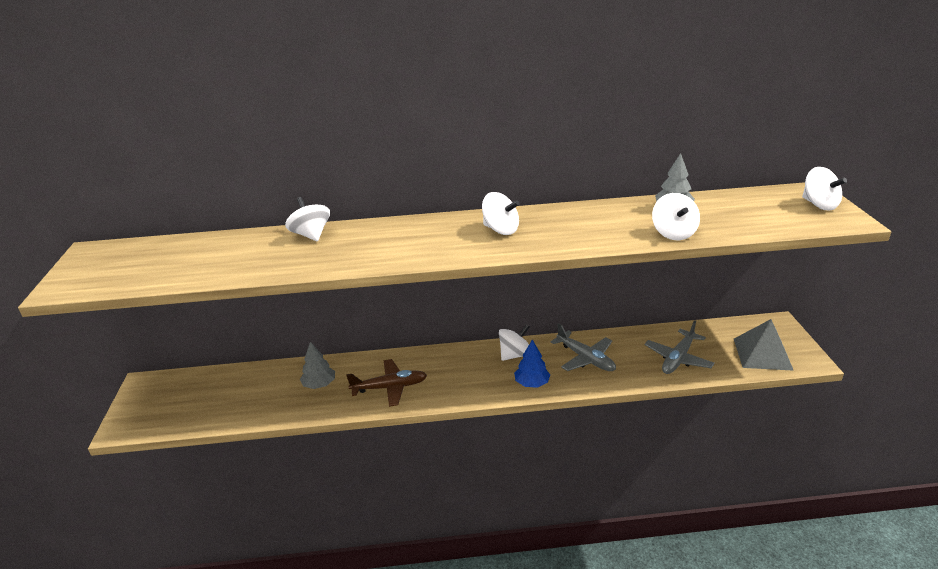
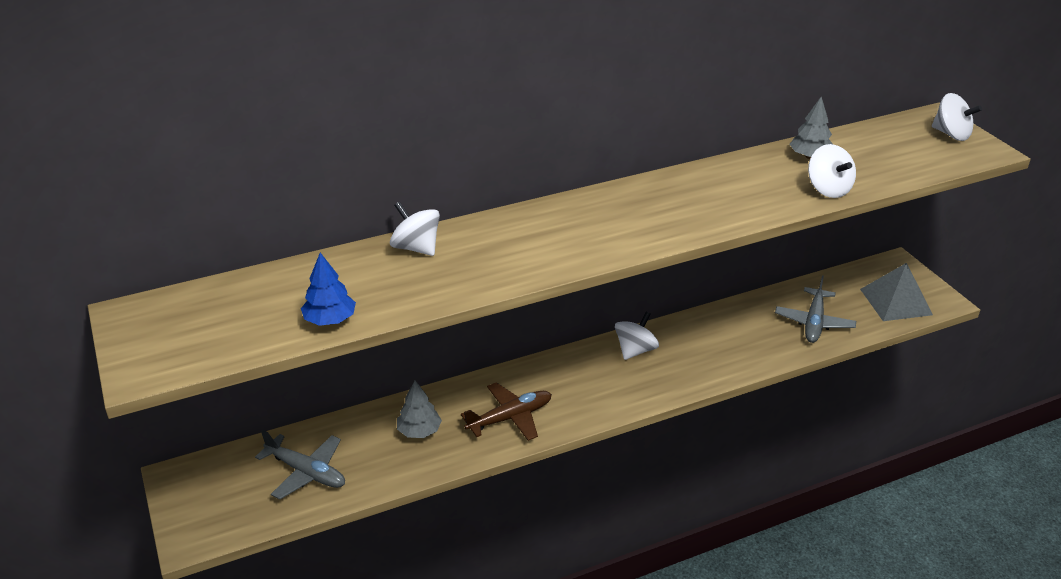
camera: 20 degrees left, 5 degrees up
(500, 230) = (641, 209): white spinning top -> none
(532, 383) = (672, 381): blue tree -> blue tree (330, 320)
(585, 358) = (716, 340): grey plane -> grey plane (306, 472)

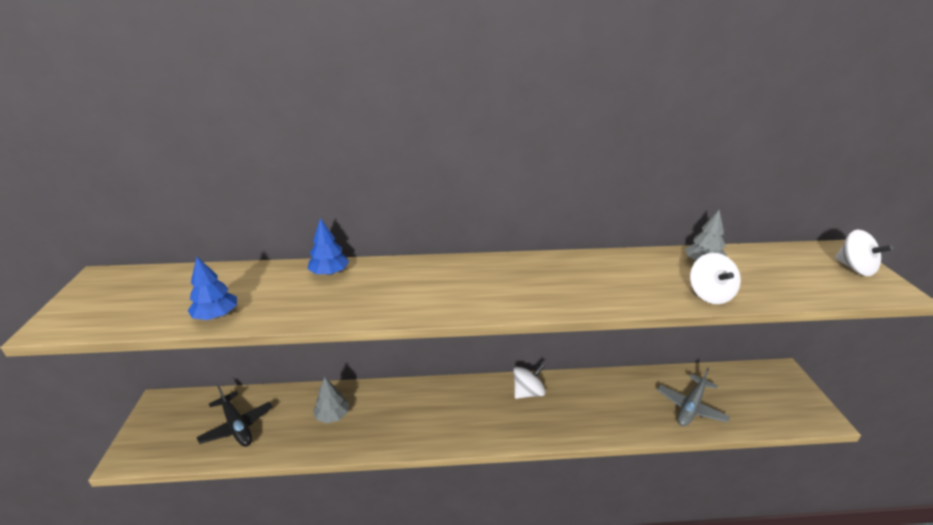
camera: 20 degrees right, 5 degrees down
(306, 472) = (237, 426): grey plane -> black plane
(416, 248) = (329, 273): white spinning top -> blue tree
(510, 418) = (402, 424): brown plane -> none
(895, 302) = (774, 406): grey pyramid -> none

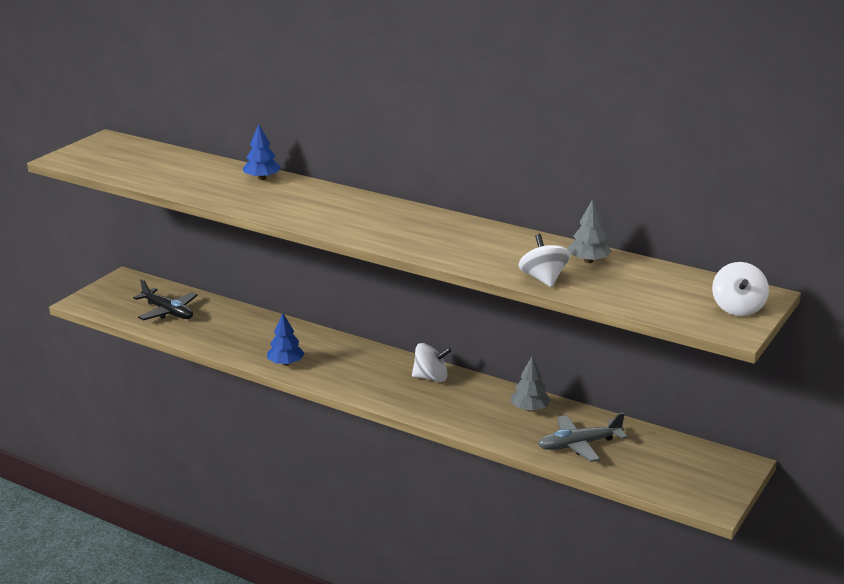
camera: 35 degrees right, 5 degrees down
(216, 315) = (158, 182): blue tree -> blue tree (286, 363)
(237, 426) = (168, 312): black plane -> black plane turned 45 degrees counterclockwise
(332, 415) = (245, 331): grey tree -> grey tree (530, 409)
(709, 294) = (543, 279): white spinning top -> white spinning top turned 135 degrees clockwise

